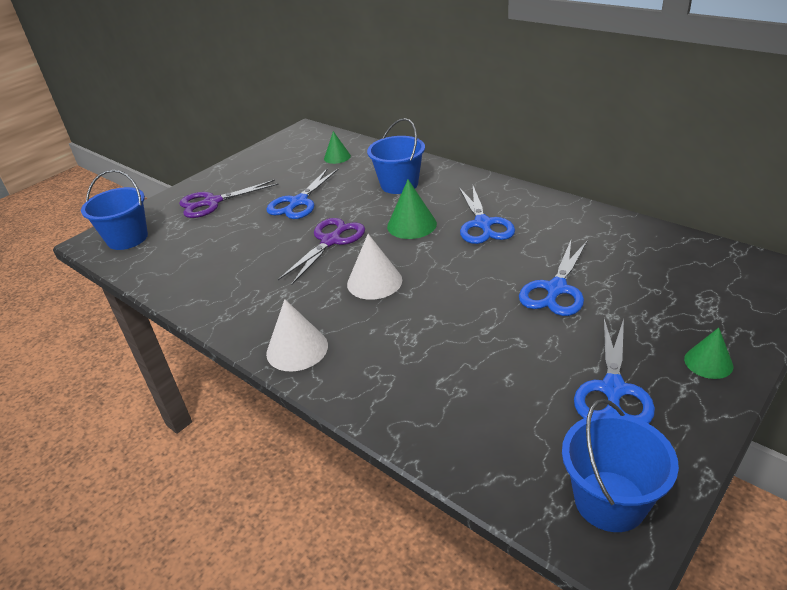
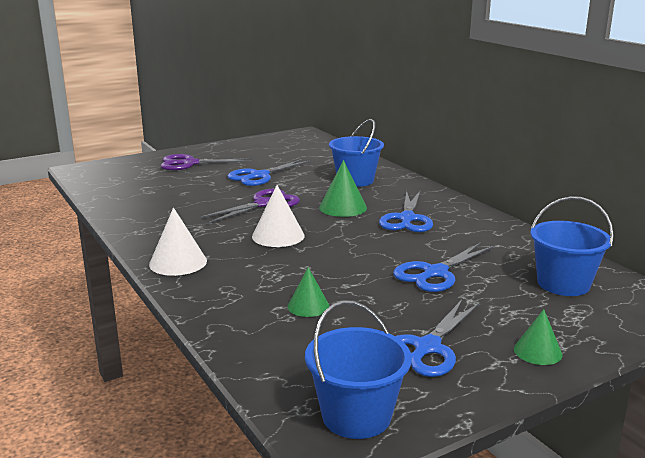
camera: 15 degrees right, 15 degrees down
(127, 238) = (106, 172): blue bucket -> blue bucket (563, 284)
(337, 157) = (317, 154): green cone -> green cone (308, 306)

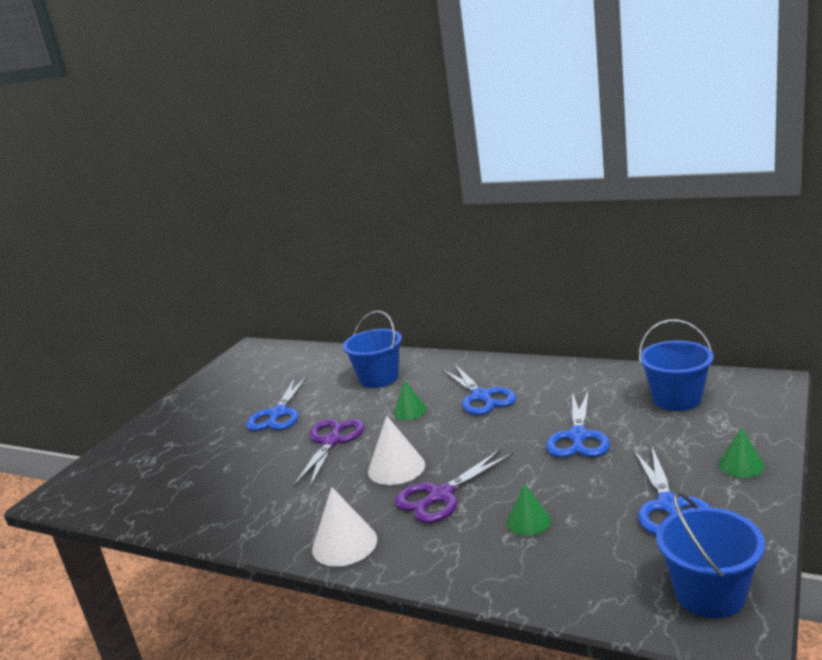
camera: 30 degrees left, 0 degrees up
(190, 163) = (180, 432): purple scissors -> purple scissors (441, 495)
(342, 207) = (410, 411): green cone -> green cone, size x0.65

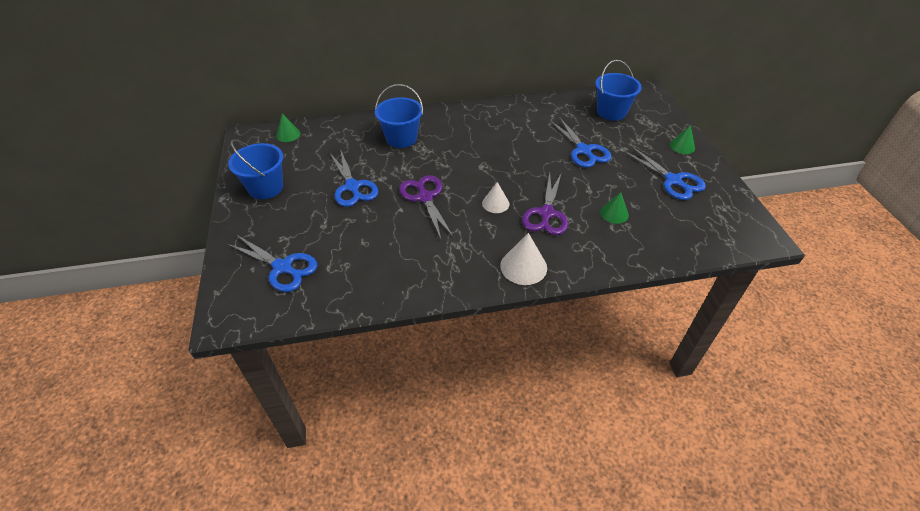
camera: 40 degrees left, 25 degrees up
(396, 468) = (495, 203): white cone -> white cone, size x0.65
(410, 411) = (456, 159): green cone -> green cone (288, 134)
(481, 396) = (494, 136): blue scissors -> blue scissors (282, 267)
(710, 594) = (737, 223): blue bucket -> blue bucket (266, 187)

